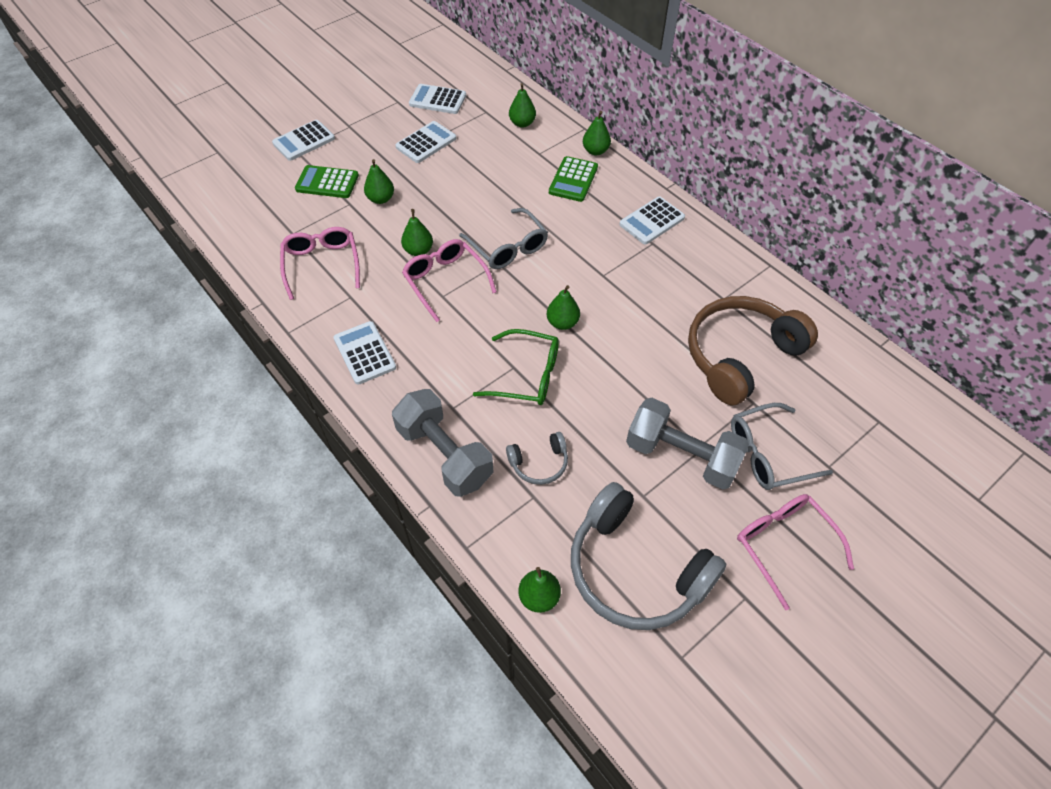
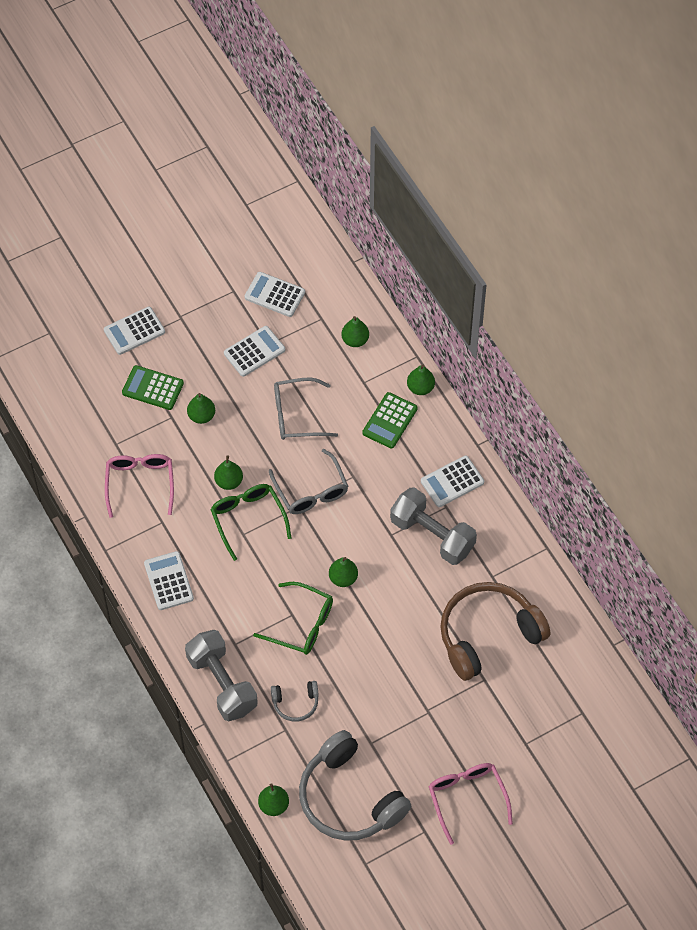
camera: 10 degrees right, 5 degrees up
(445, 281) = (248, 519): pink glasses -> green glasses
(681, 456) = (410, 715): grey dumbbell -> grey dumbbell (432, 535)
(768, 454) = (480, 725): grey glasses -> grey glasses (297, 415)

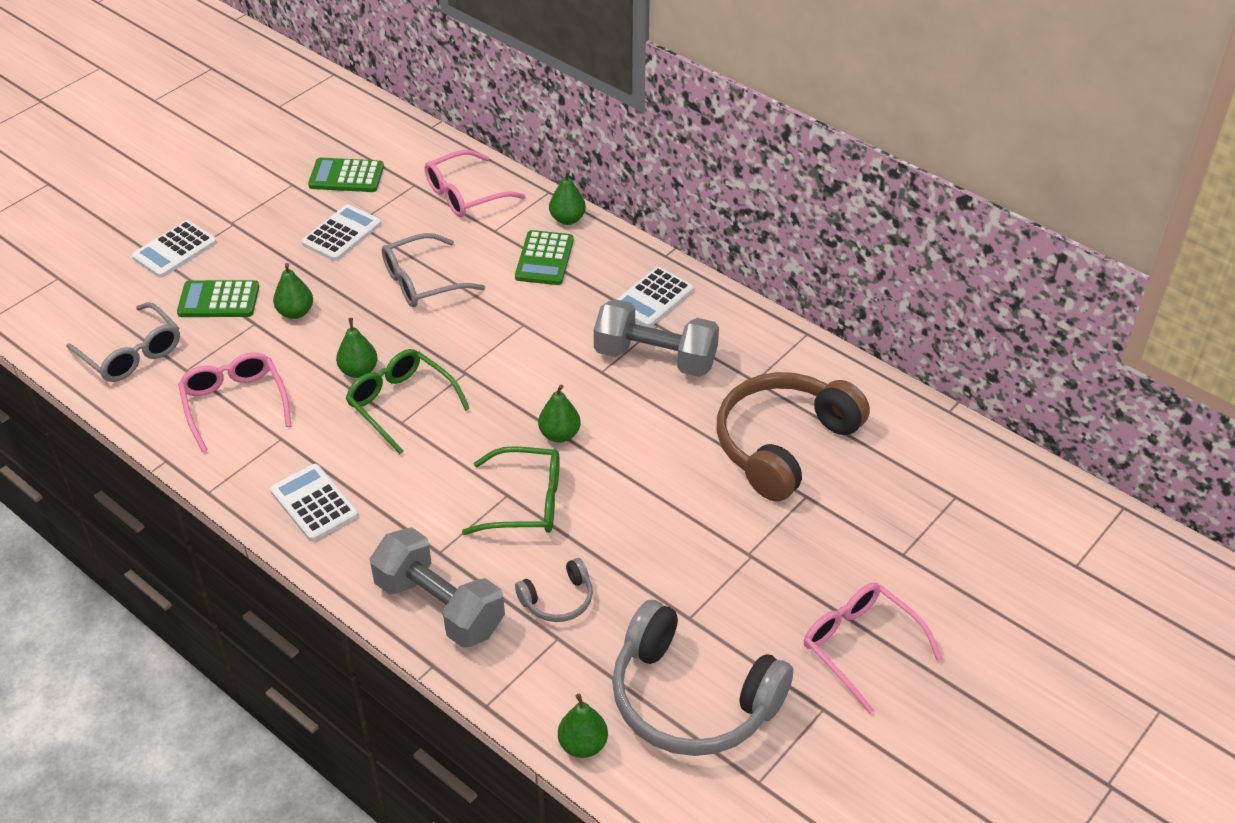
camera: 20 degrees left, 15 degrees down
(274, 295) = (346, 176): white calculator -> green calculator
(311, 491) = (474, 353): grey glasses -> grey glasses (131, 353)
(355, 340) = (465, 194): green pear -> pink glasses

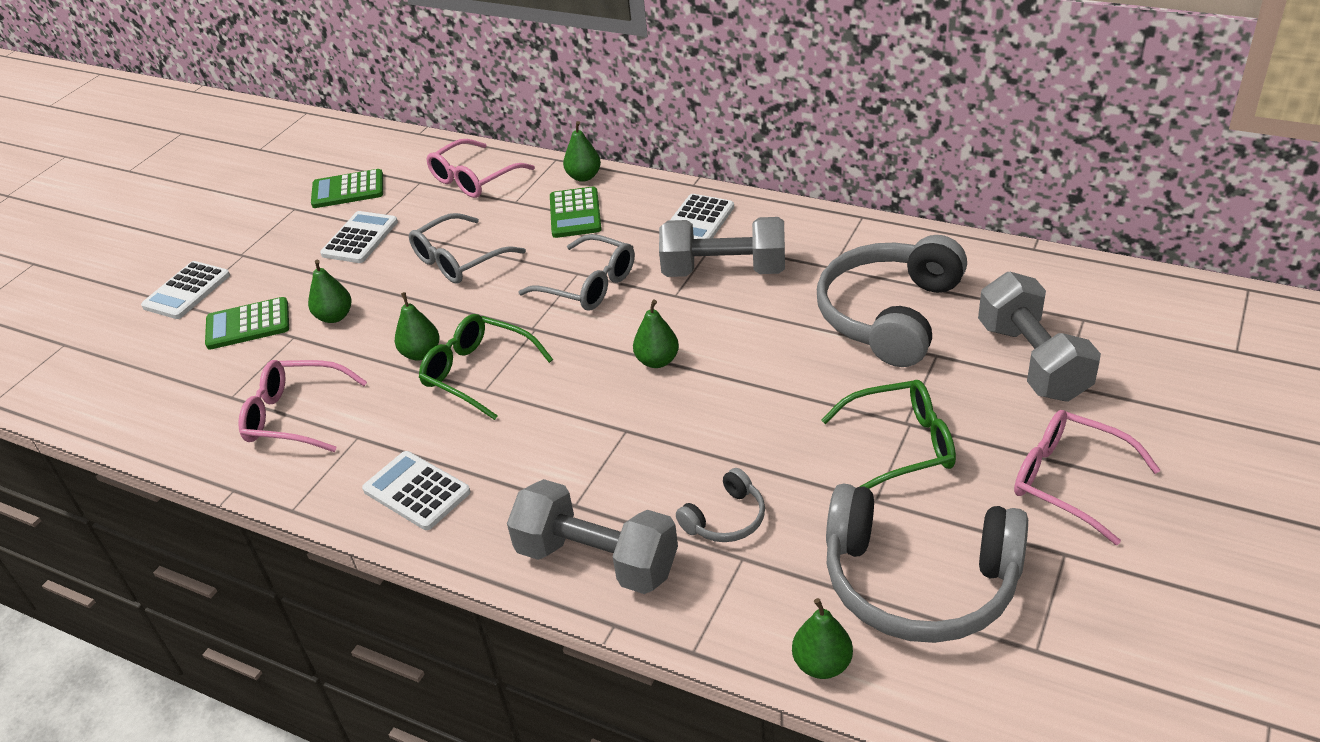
camera: 10 degrees left, 5 degrees down
(131, 353) = (165, 396): grey glasses -> grey glasses (589, 285)
(234, 404) = (295, 416): pink glasses -> pink glasses turned 45 degrees counterclockwise
(526, 502) = (649, 432): green glasses -> green glasses (901, 445)
(783, 444) = (889, 315): brown headphones -> grey headphones
(887, 525) = (1032, 361): none -> grey dumbbell

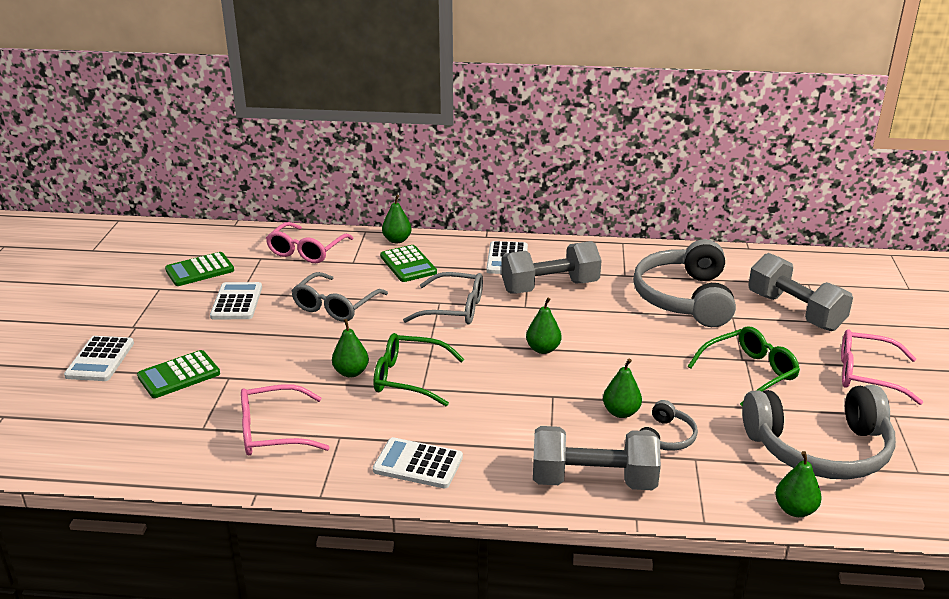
camera: 25 degrees left, 10 degrees down
(335, 317) = (255, 358): green pear -> green pear (621, 412)

